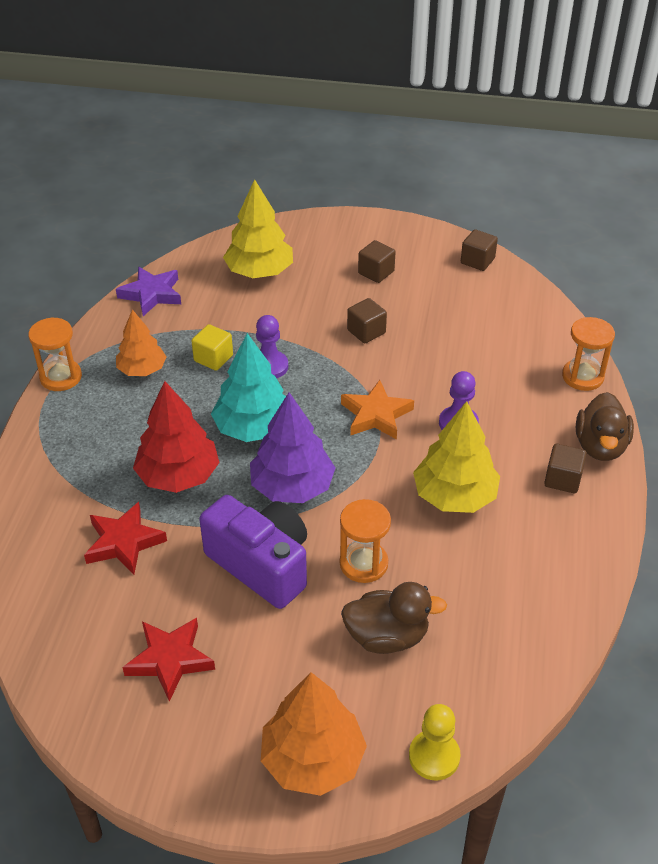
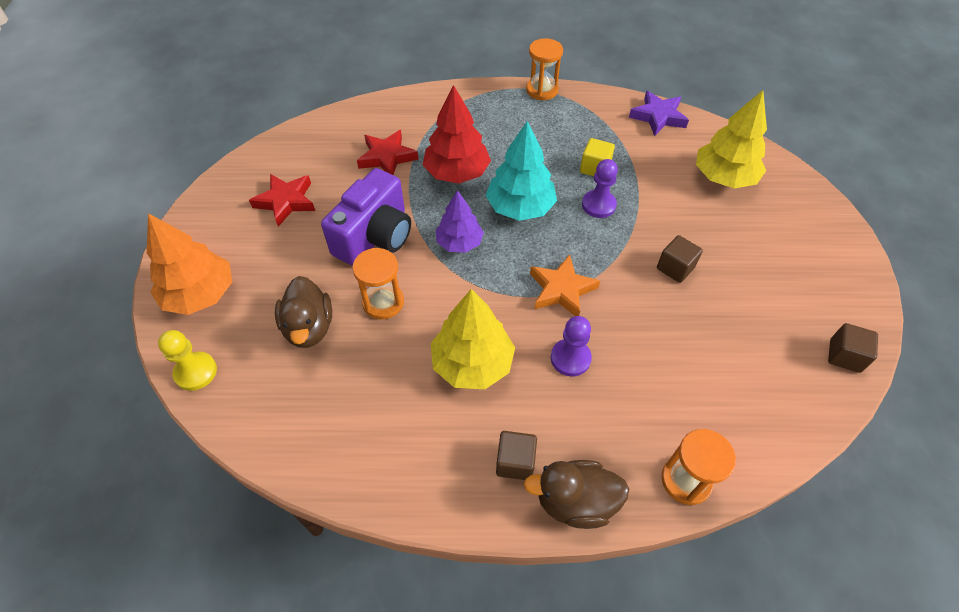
camera: 80 degrees right, 10 degrees up
(142, 370) = (565, 130): orange tree -> none
(292, 487) = (459, 243): purple tree -> purple tree, size x0.66
(376, 272) = (771, 264): brown cube -> none

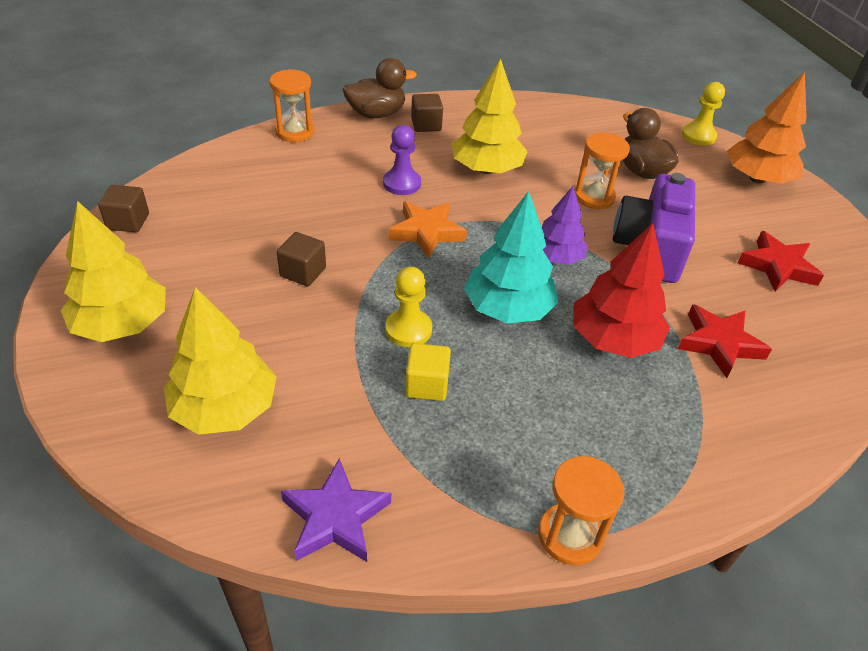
camera: 160 degrees right, 10 degrees down
(598, 205) = (408, 329): purple pawn -> yellow pawn
(810, 247) = (122, 324): none -> yellow tree

